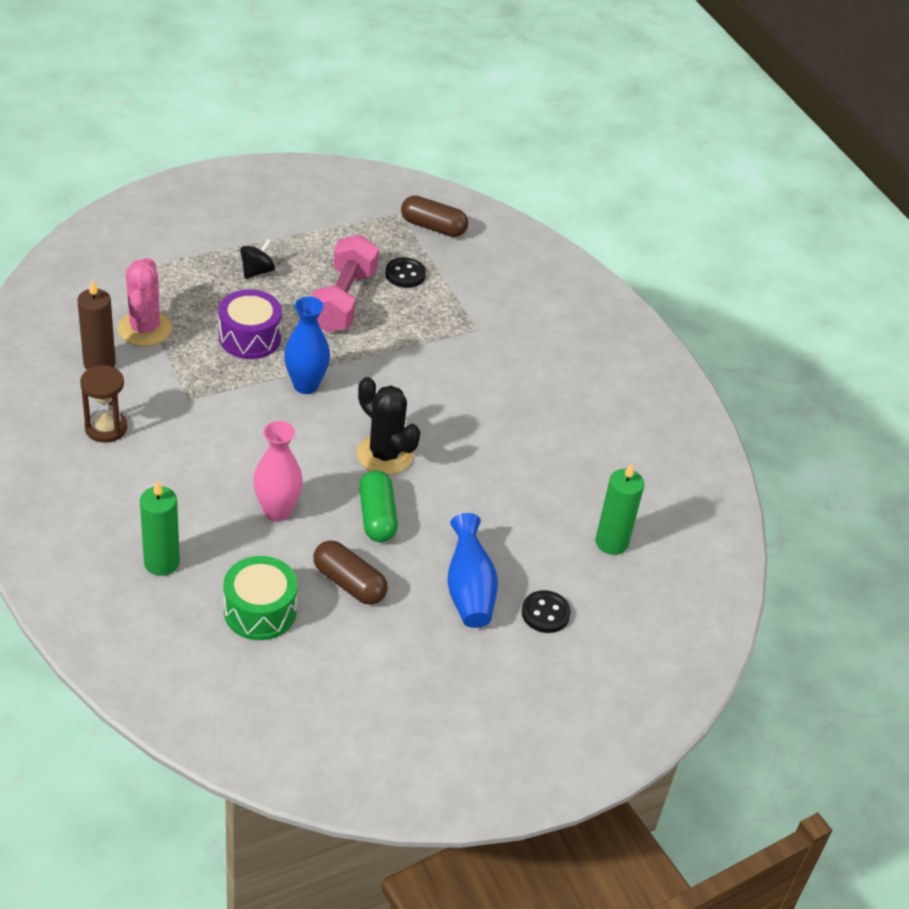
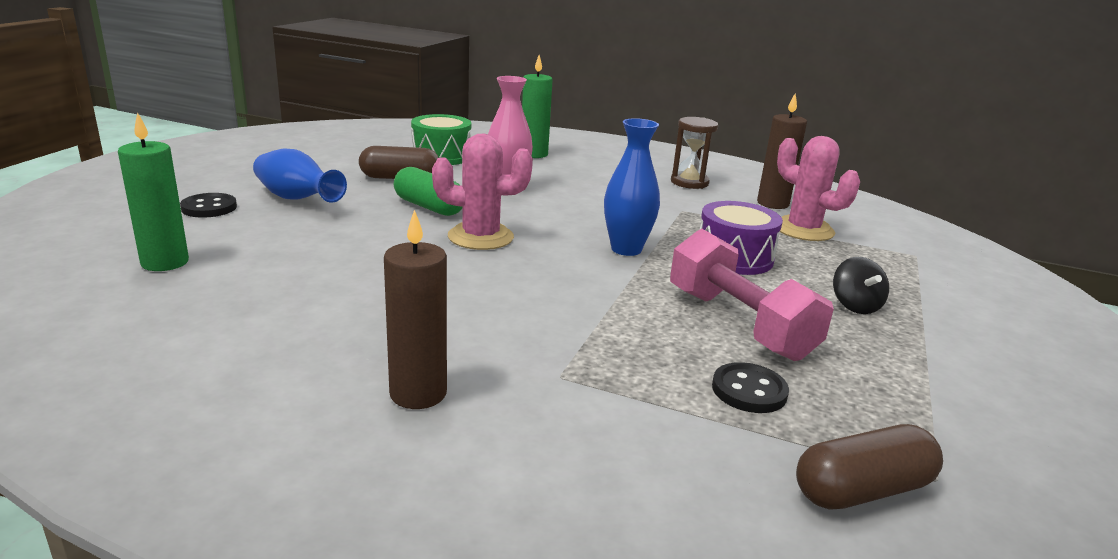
camera: 140 degrees right, 20 degrees down
(385, 455) = (480, 237): black cactus -> pink cactus
(549, 358) = (418, 393): none -> brown candle

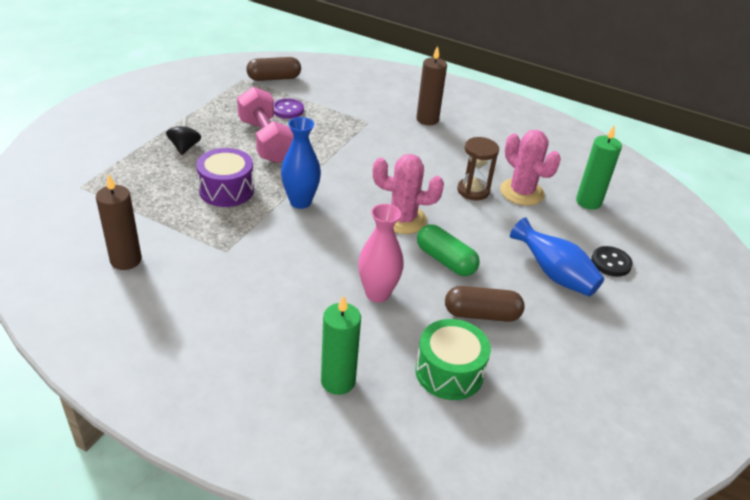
camera: 175 degrees left, 15 degrees up
(689, 182) = (181, 304): brown hourglass -> brown hourglass (473, 190)
(749, 391) = (287, 110): black button -> purple button
(803, 230) = (138, 219): pink cactus -> pink cactus (521, 192)

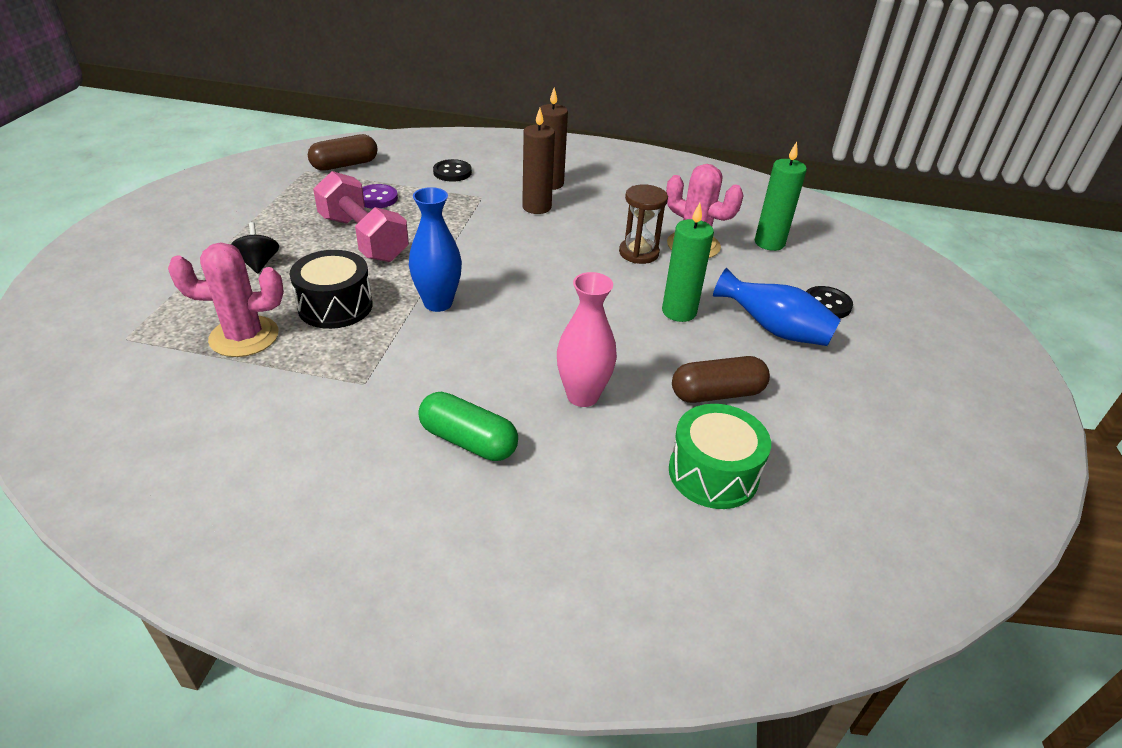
camera: 15 degrees left, 0 degrees up
(126, 260) = (227, 424): brown candle -> brown candle (536, 207)
(226, 190) = (335, 306): purple drum -> black drum
(338, 381) = (582, 520): green candle -> green candle (679, 312)
(353, 97) = (452, 172): none -> black button
(403, 219) = (573, 300): pink cactus -> pink cactus (244, 337)
(445, 260) = (645, 339): green capsule -> green capsule (468, 441)

